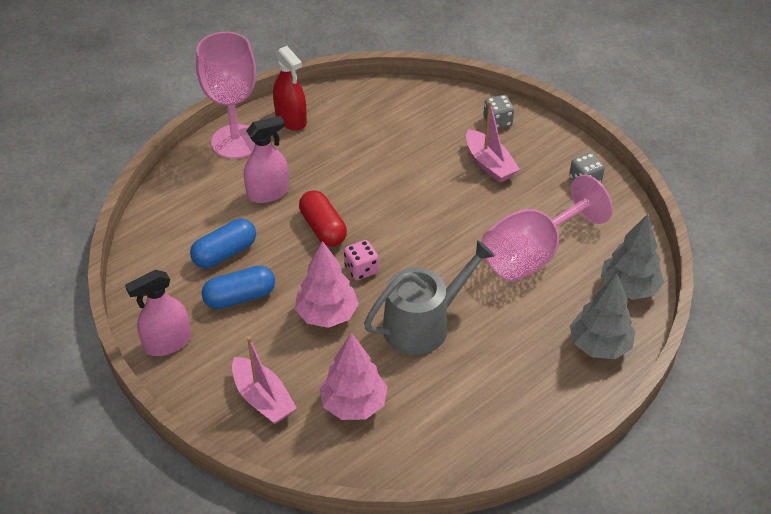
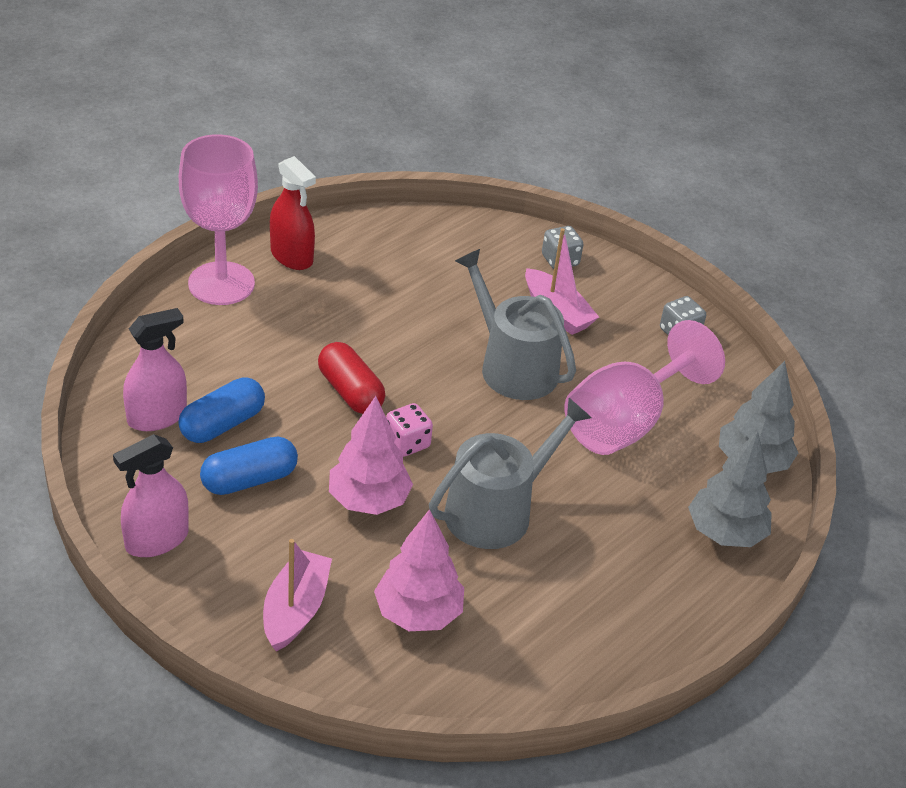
camera: 10 degrees left, 5 degrees down
(263, 399) = (295, 609): pink boat -> pink boat turned 120 degrees counterclockwise
(268, 193) = (272, 348): pink spray bottle -> pink spray bottle (157, 417)
(449, 208) = (512, 366): none -> grey watering can

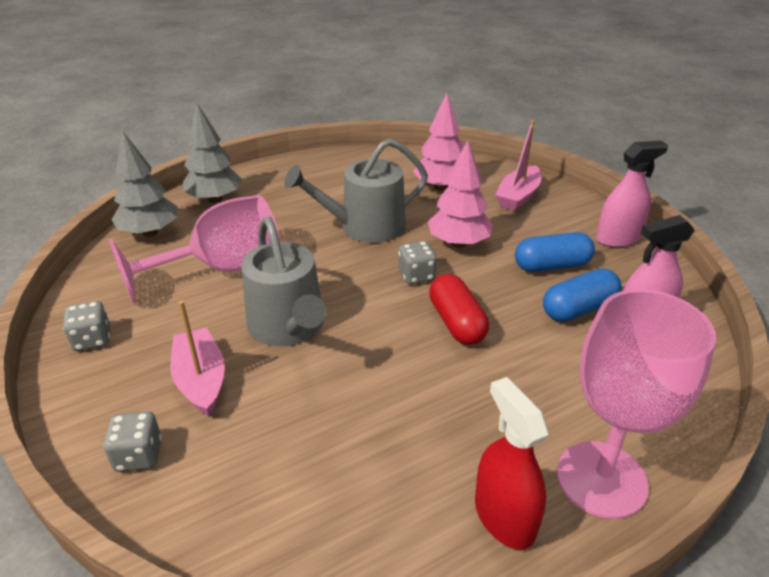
camera: 160 degrees left, 5 degrees down
(407, 443) = (416, 275): pink dice -> grey dice

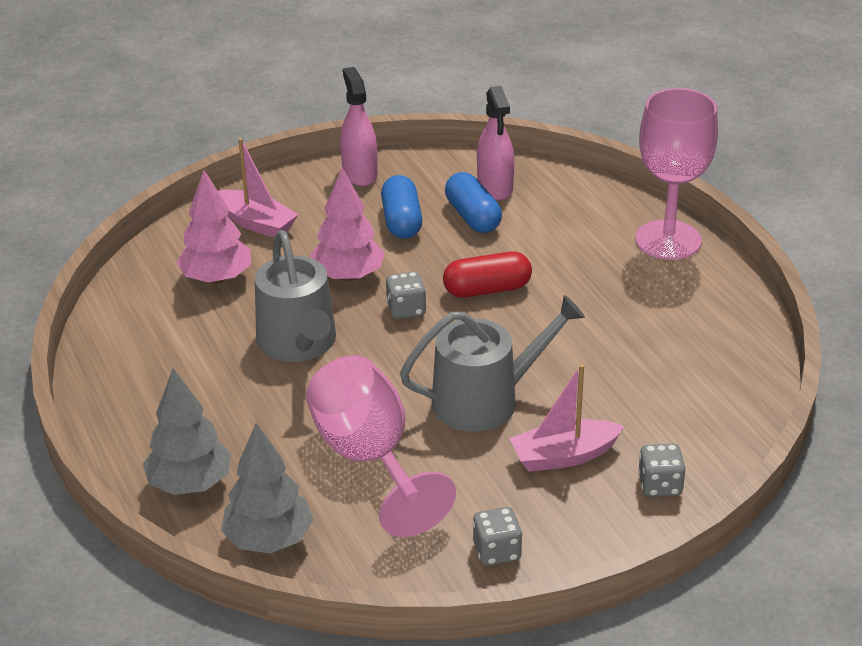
camera: 85 degrees left, 0 degrees up
(504, 517) = (704, 288): red spray bottle -> none

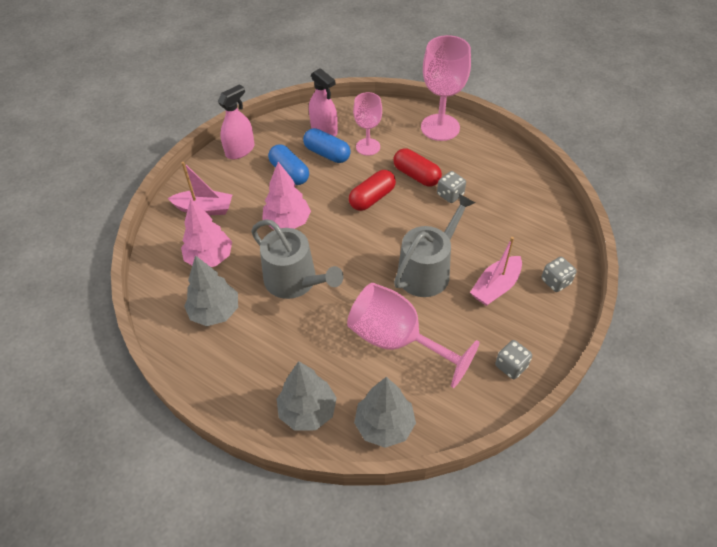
camera: 30 degrees left, 15 degrees up
(173, 337) = (215, 312): none -> grey tree
(360, 174) = (240, 150): pink spray bottle -> pink spray bottle turned 90 degrees clockwise
(406, 309) = (338, 230): grey dice -> grey dice (450, 195)
(538, 228) = (368, 147): none -> pink goblet
(575, 286) = (416, 175): none -> red capsule

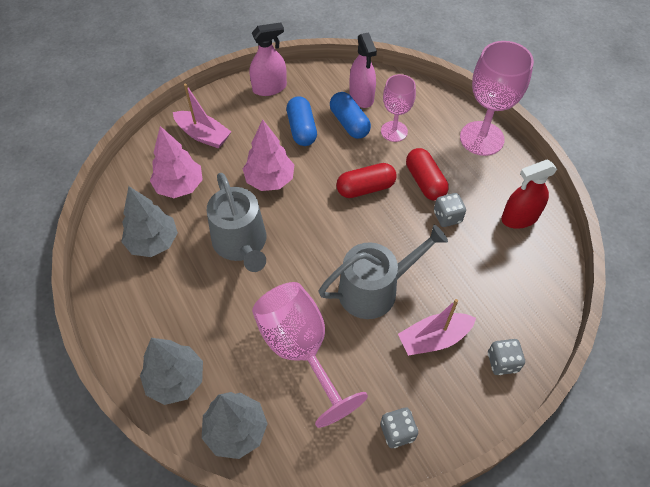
camera: 25 degrees right, 5 degrees up
(504, 174) = (519, 218): none -> red spray bottle

